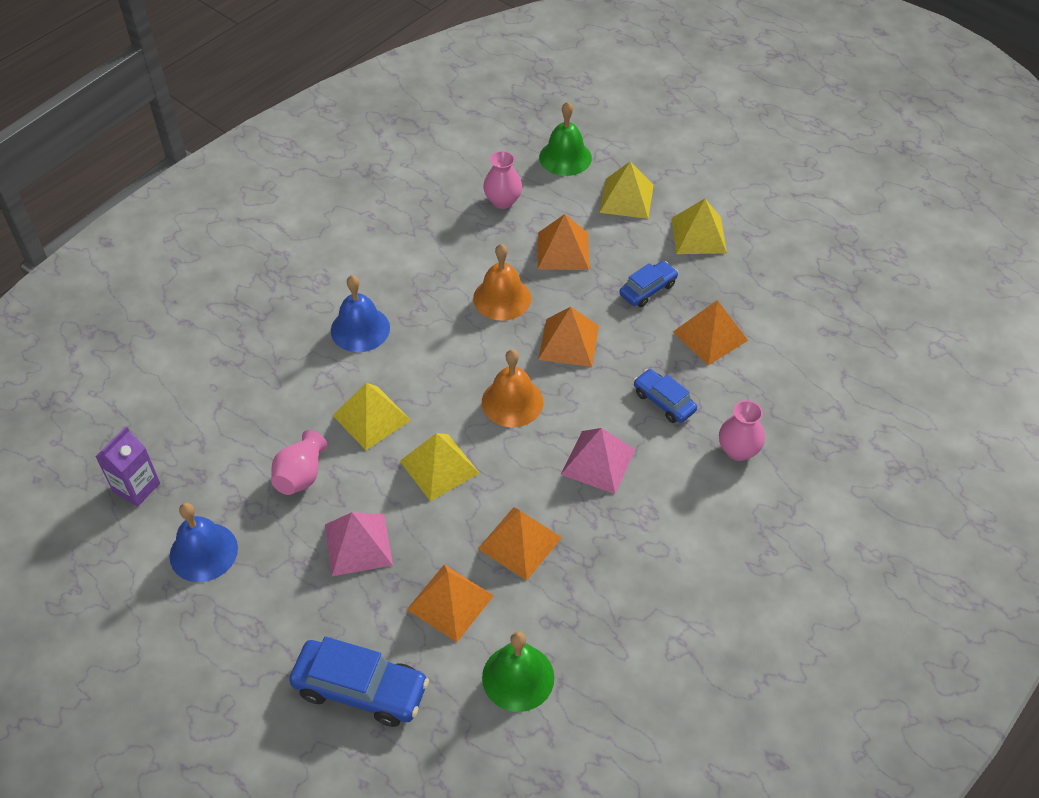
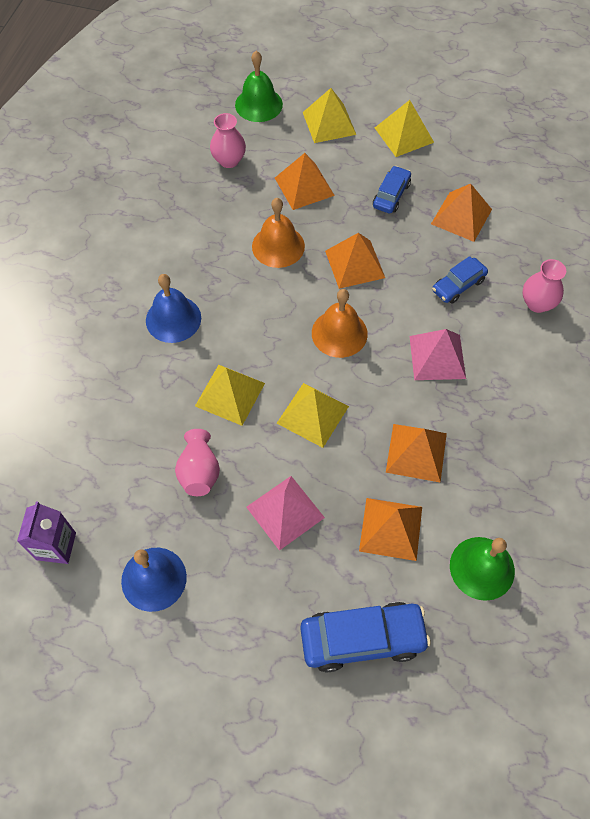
camera: 25 degrees left, 10 degrees up
(664, 402) = (458, 285): blue car -> blue car turned 60 degrees counterclockwise

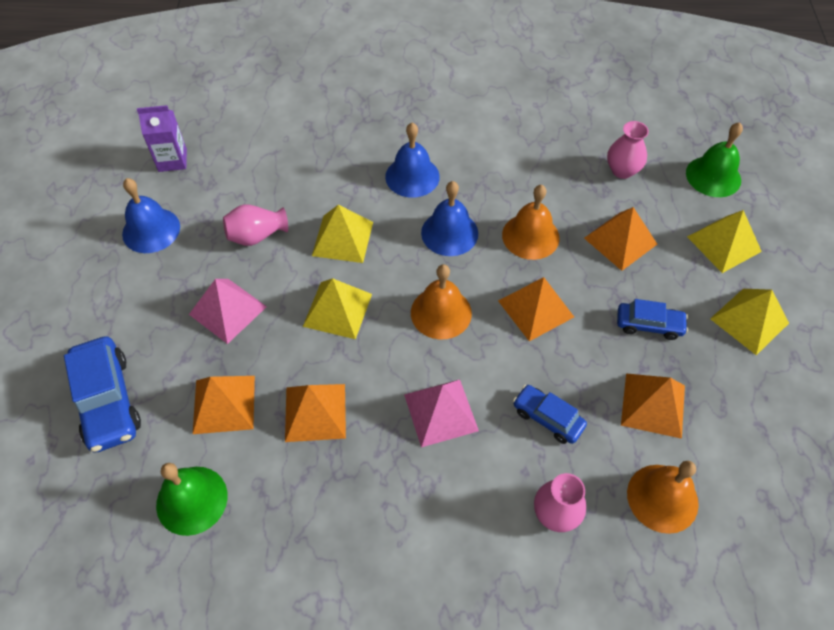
camera: 75 degrees right, 5 degrees down
(253, 305) = (449, 233): none -> blue bell
(535, 236) = (662, 498): none -> orange bell

